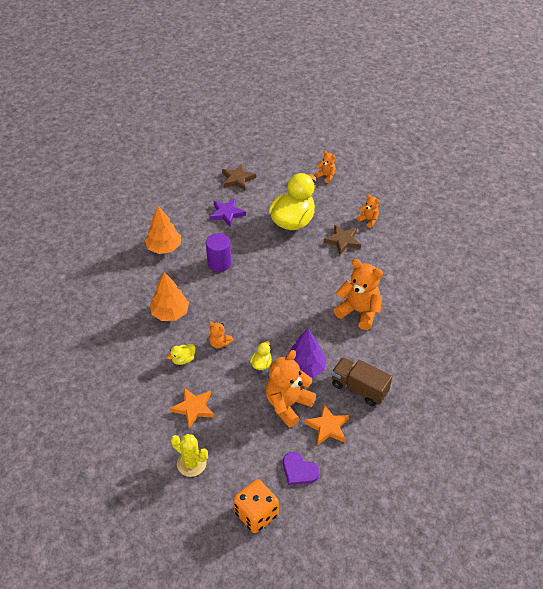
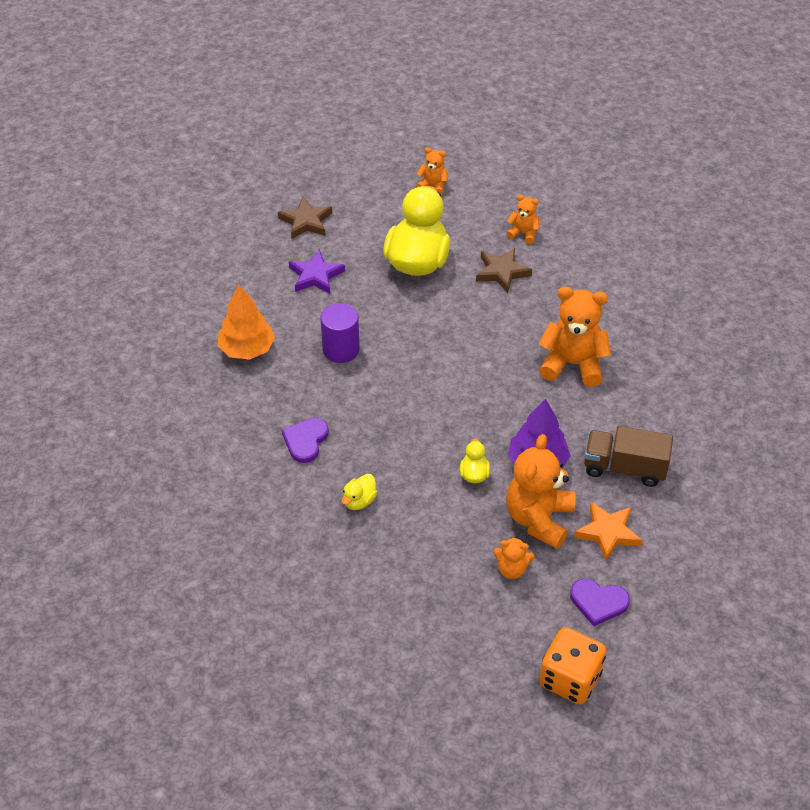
camera: 20 degrees left, 0 degrees up
(170, 313) = (305, 441): orange tree -> purple heart
(191, 463) = (445, 640): yellow cactus -> none
(194, 408) = (409, 564): orange star -> none
(219, 343) = (400, 463): orange teddy bear -> orange teddy bear (512, 569)

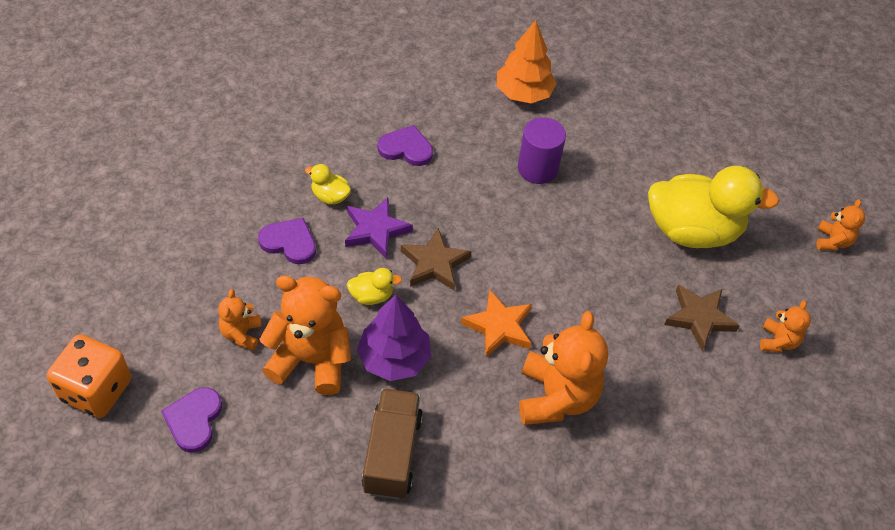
camera: 80 degrees right, 5 degrees up
(306, 221) = (727, 125): brown star -> brown star (434, 263)
(315, 276) = (644, 140): purple star -> purple star (376, 230)
(412, 533) = (289, 242): none -> purple heart
(608, 532) = (292, 432): orange star -> orange star (499, 327)

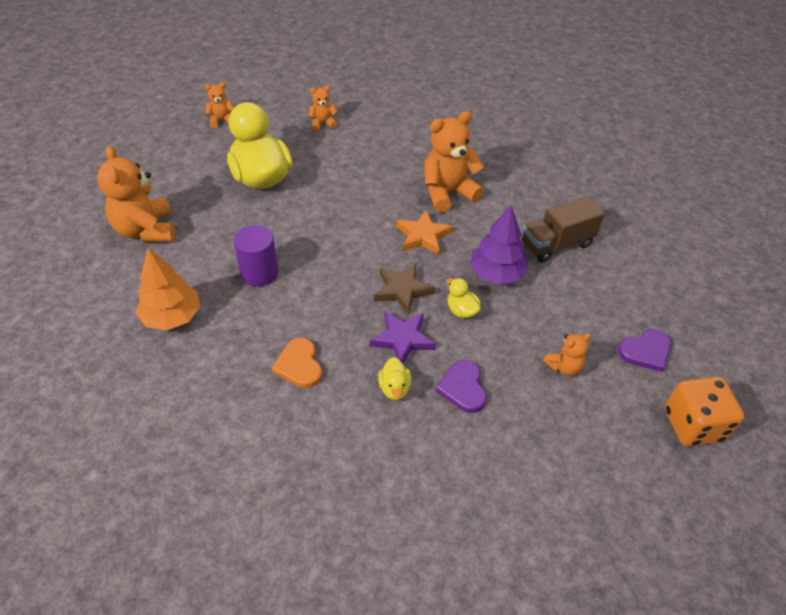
camera: 120 degrees left, 5 degrees down
(311, 360) = (541, 315): orange teddy bear -> orange teddy bear (146, 230)
(406, 148) = (299, 365): purple heart -> orange heart
(699, 318) = (333, 155): brown star -> none

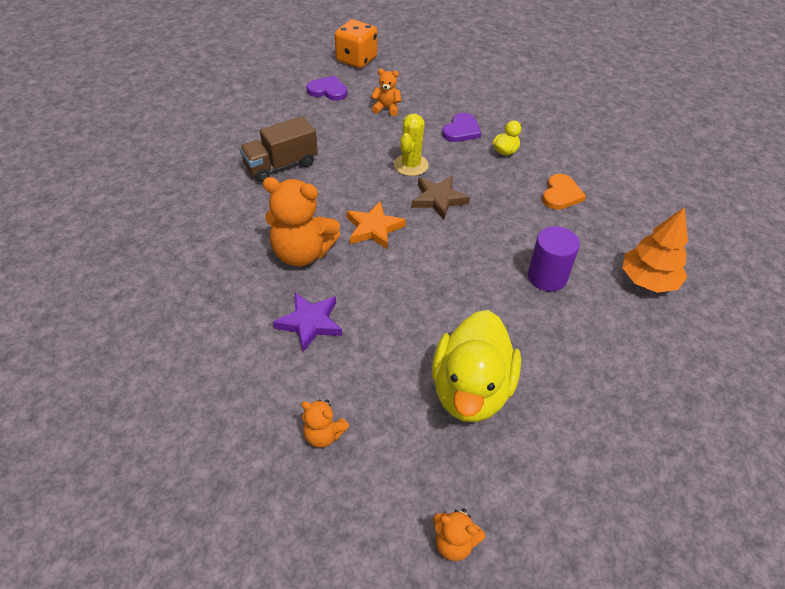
camera: 140 degrees left, 0 degrees up
(146, 230) = (644, 393): orange teddy bear -> none
(402, 339) = (472, 171): purple star -> purple star (310, 323)
(461, 310) = (411, 165): yellow duck -> yellow cactus
(496, 274) = (355, 171): purple tree -> none
(556, 244) = (281, 165): brown truck -> brown truck turned 135 degrees clockwise

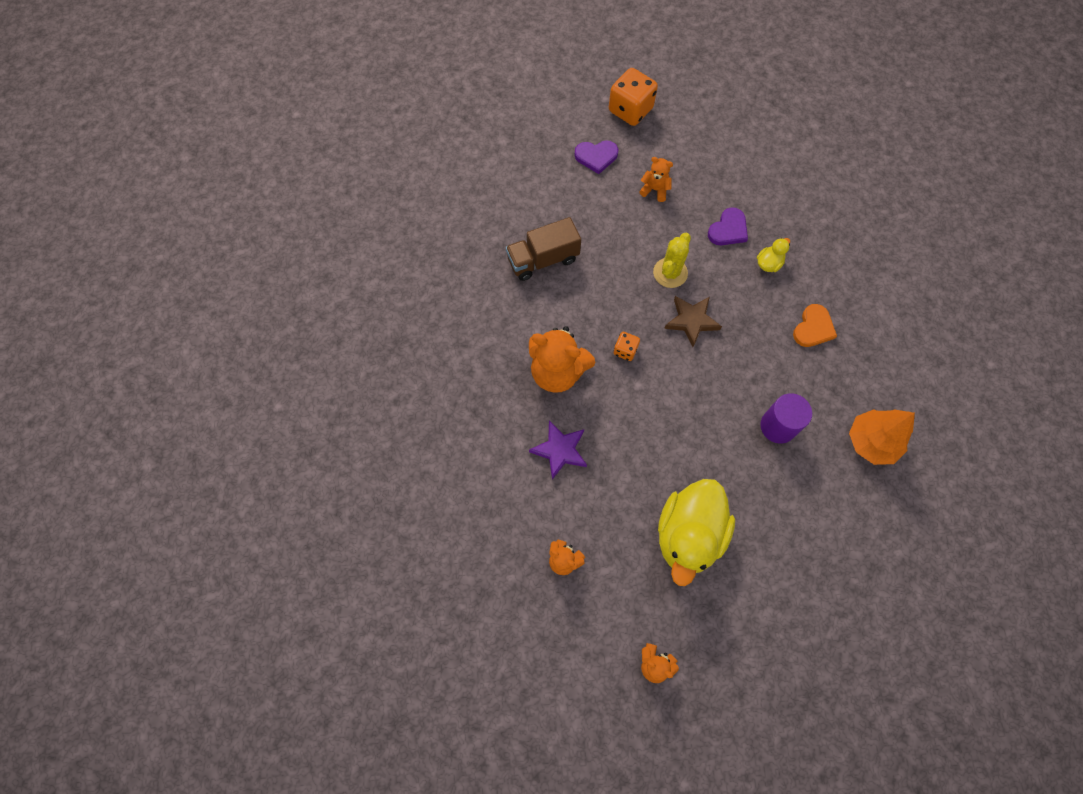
camera: 10 degrees right, 20 degrees up
(328, 90) = (596, 156): purple heart -> purple heart turned 150 degrees clockwise
(373, 228) = (625, 350): orange star -> orange dice

